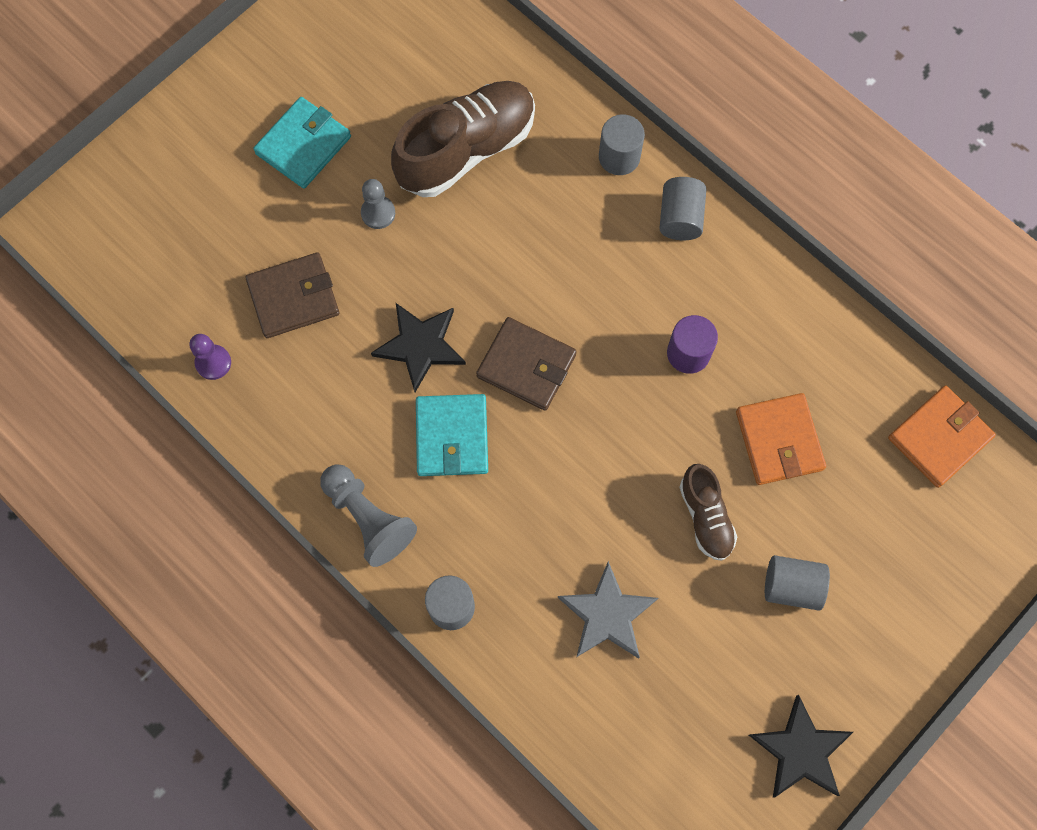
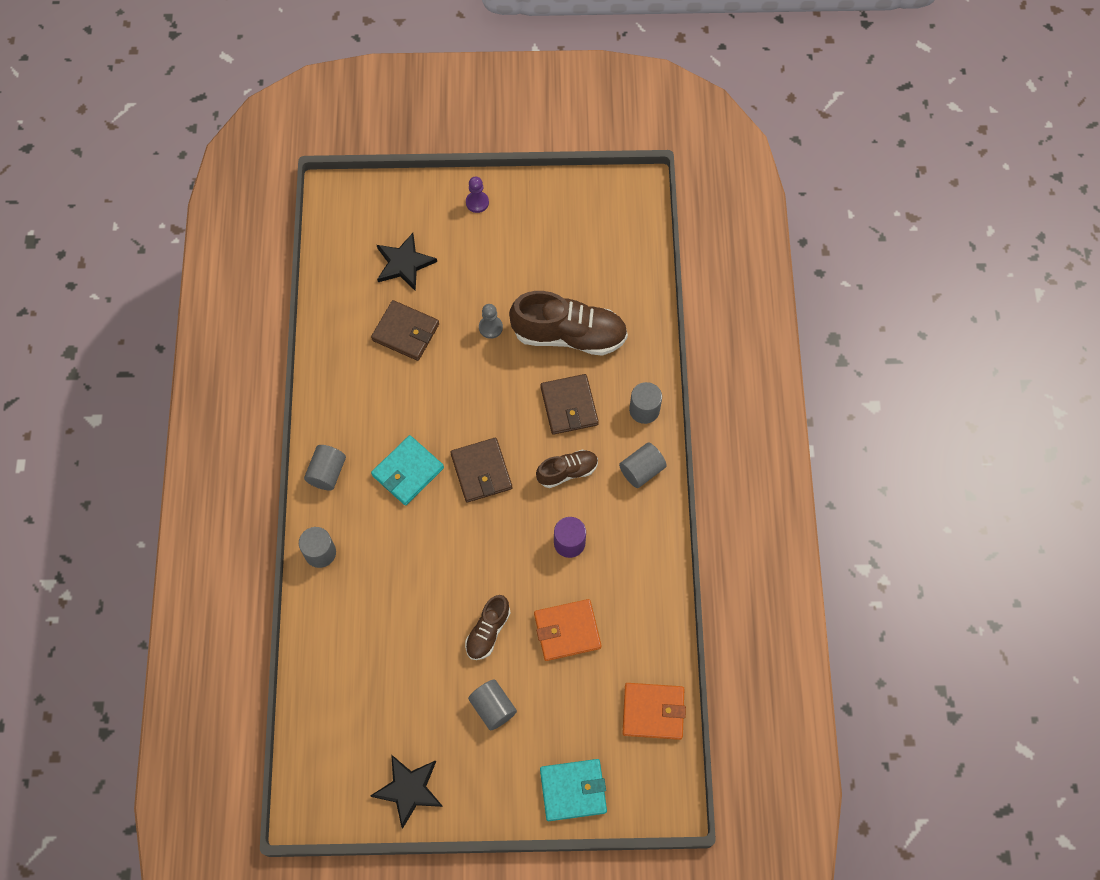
camera: 45 degrees right, 5 degrees down
(213, 363) = (335, 329): purple pawn -> purple pawn (477, 202)
(303, 145) = (490, 260): turquoise wallet -> turquoise wallet (573, 790)
(368, 518) = (327, 473): grey pawn -> grey cylinder
(420, 346) = (440, 413): black star -> black star (404, 263)
(542, 220) = (569, 406): none -> brown wallet
(607, 615) = (388, 630): grey star -> none
(611, 286) = (567, 472): none -> brown shoe
(779, 440) = (567, 631): orange wallet -> orange wallet turned 45 degrees clockwise

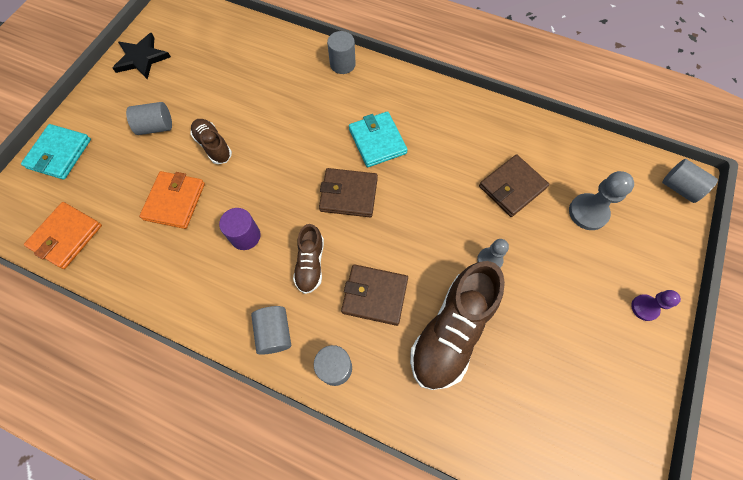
camera: 115 degrees right, 0 degrees up
(327, 473) = (405, 89): grey cylinder -> grey cylinder (679, 188)
(404, 263) = (588, 212): black star -> grey pawn

